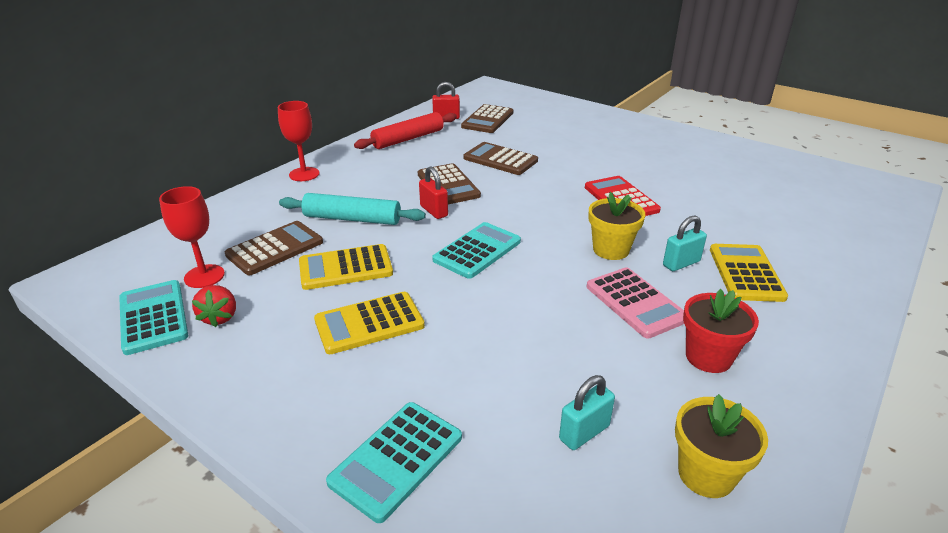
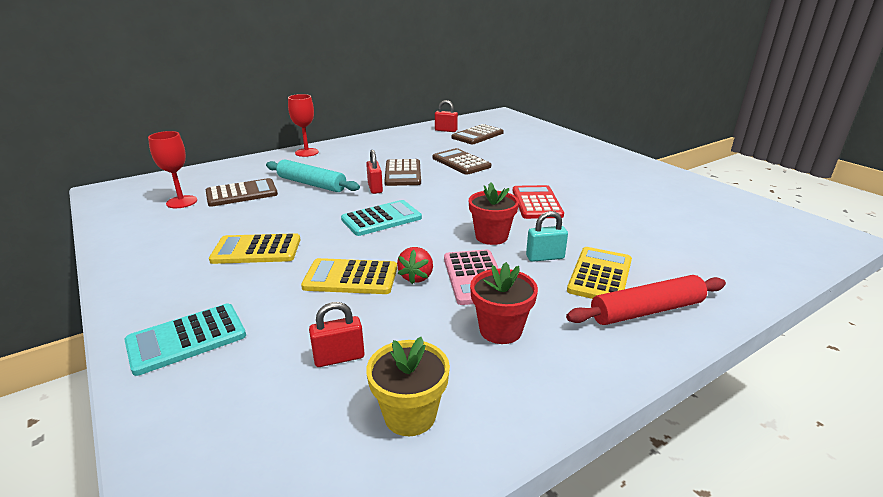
camera: 20 degrees right, 5 degrees down
(153, 317) = (128, 219): turquoise calculator -> none
(220, 317) = (166, 227): red strawberry -> red strawberry (416, 277)
(345, 268) = (276, 213): yellow calculator -> yellow calculator (351, 277)
(408, 139) = (403, 140): red rolling pin -> red rolling pin (646, 311)
(584, 432) = (339, 358): turquoise padlock -> red padlock
(611, 250) = (491, 236): yellow flower pot -> red flower pot

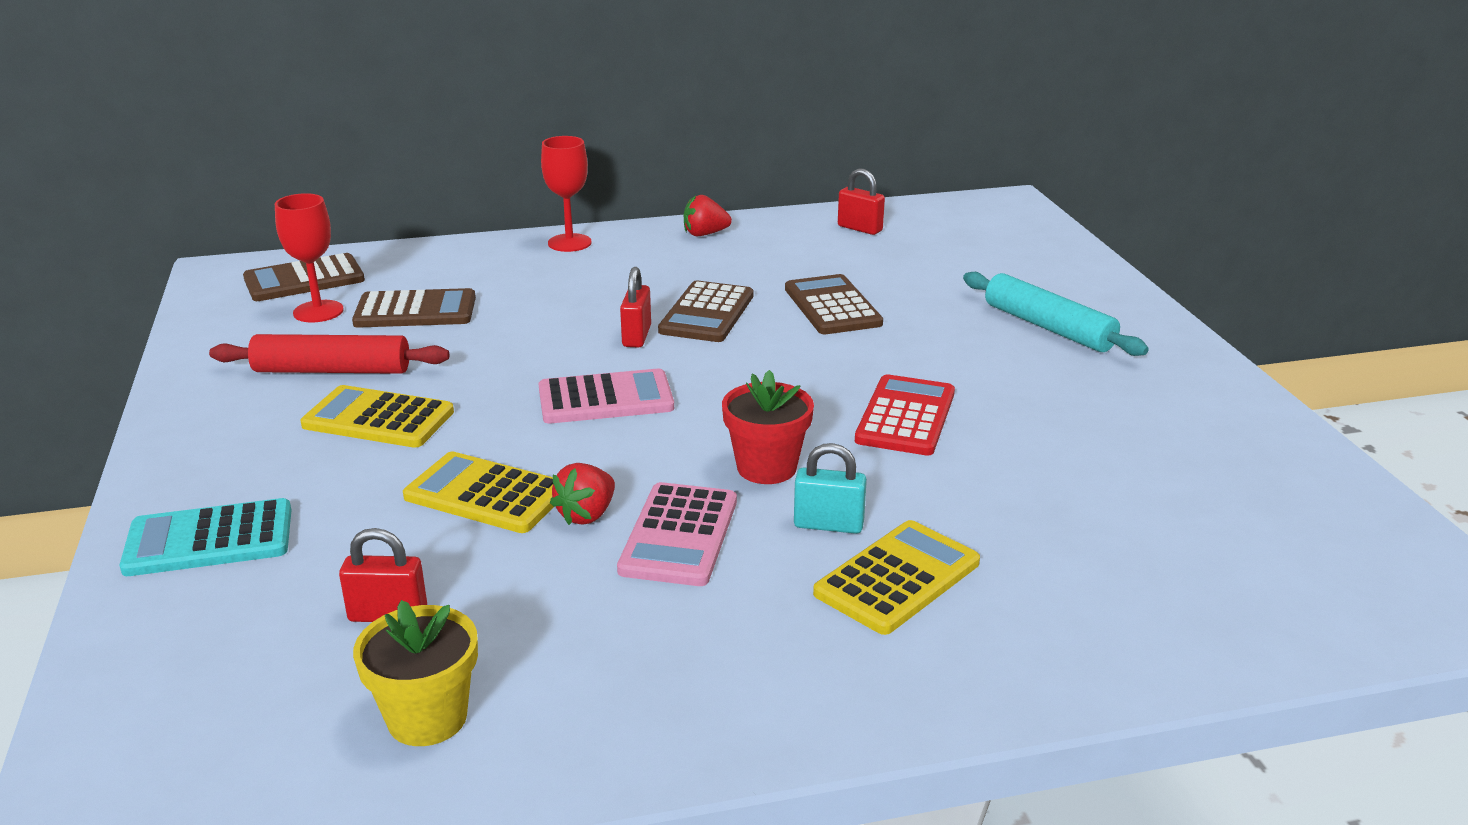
camera: 20 degrees right, 0 degrees up
(311, 184) = (536, 310): turquoise rolling pin -> turquoise rolling pin (1048, 327)
(374, 141) = (705, 234): none -> red strawberry
(381, 219) = (605, 399): turquoise calculator -> pink calculator
(477, 135) = (914, 249): brown calculator -> brown calculator (304, 279)
(500, 330) = (650, 630): red flower pot -> none
(646, 311) = (921, 656): red rolling pin -> red rolling pin (332, 370)

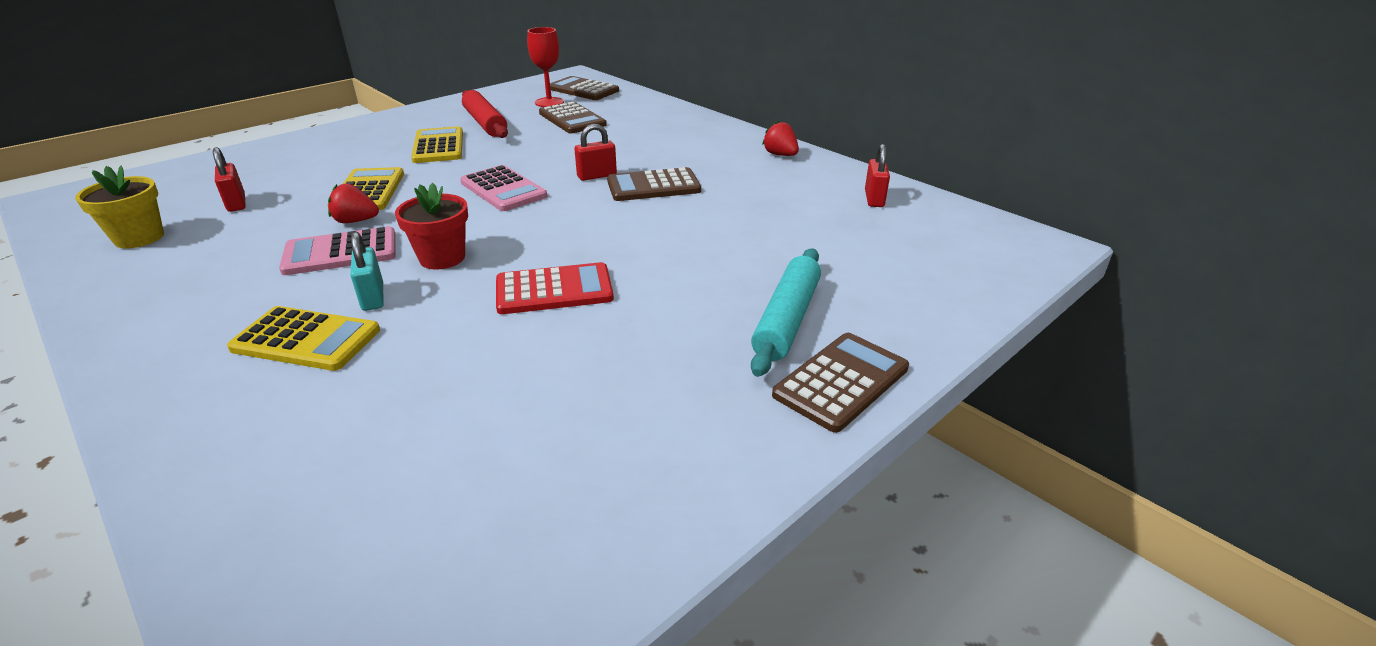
camera: 60 degrees right, 5 degrees up
(209, 539) = (300, 150): turquoise calculator -> none
(569, 243) = (710, 126): red goblet -> none
(832, 306) = (715, 222): brown calculator -> brown calculator (841, 382)

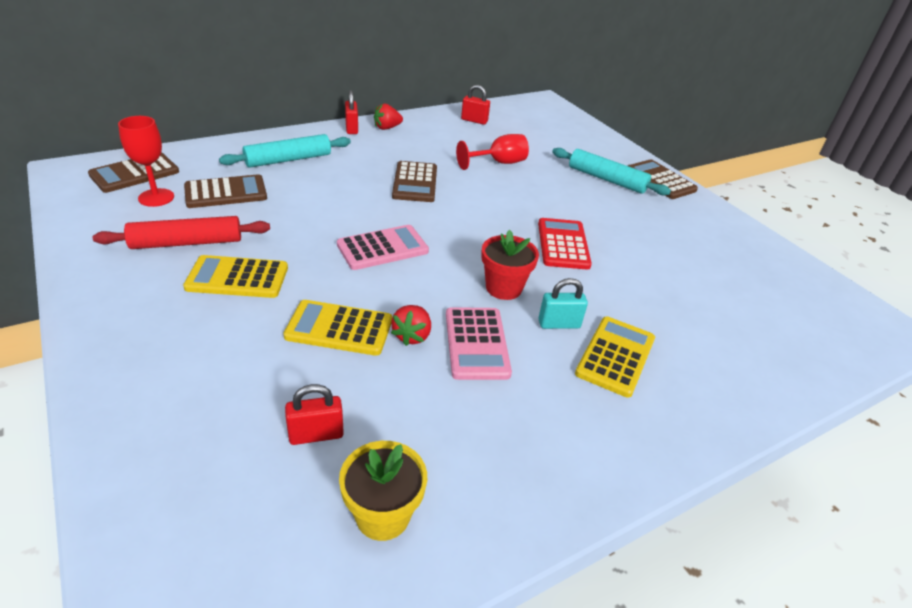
camera: 80 degrees left, 5 degrees up
(597, 176) = (380, 201): red padlock -> red padlock (351, 129)
(653, 128) = (288, 160): none -> turquoise rolling pin
(755, 228) = (498, 163): none -> red goblet

